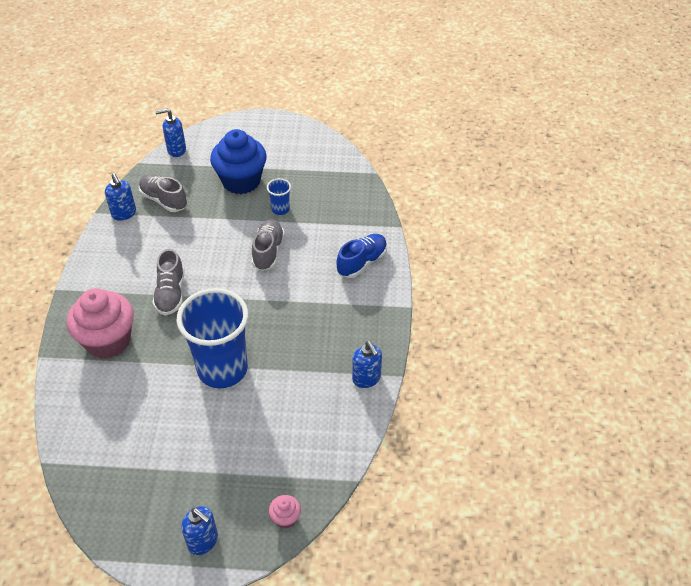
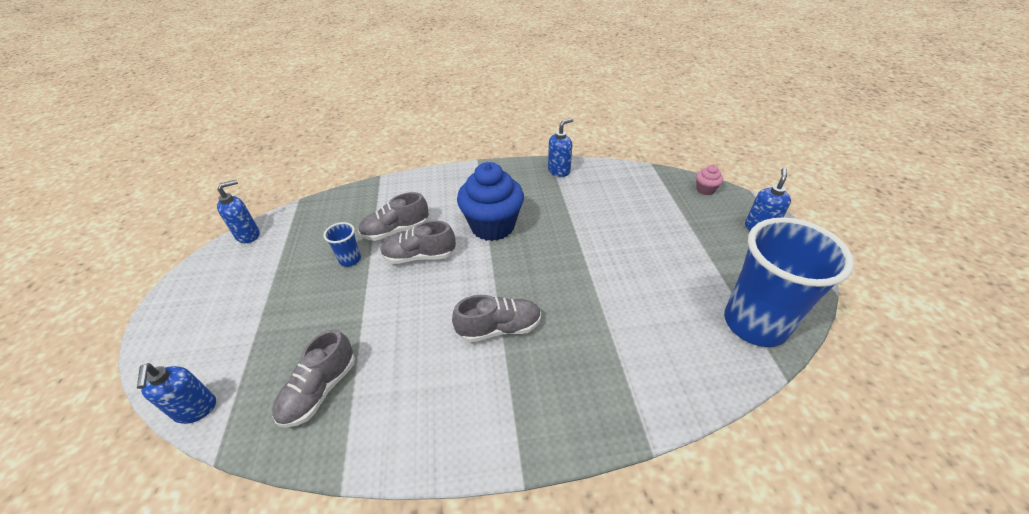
camera: 100 degrees left, 5 degrees down
(108, 341) = (593, 372): pink cupcake -> none
(124, 214) = (347, 440): blue soap dispenser -> blue soap dispenser (248, 235)
(222, 369) = (588, 256): blue cup -> blue cup (755, 323)
(241, 181) = (292, 307): blue cupcake -> blue cupcake (492, 226)
(307, 237) = (396, 230): none -> grey shoe
(362, 262) = (429, 190): blue shoe -> none

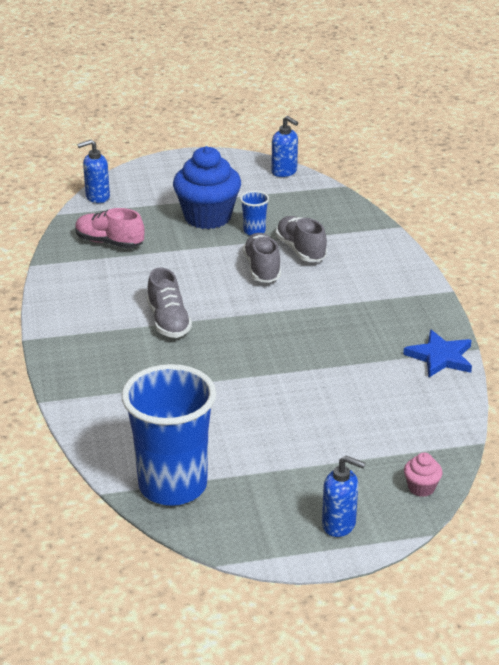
camera: 85 degrees right, 10 degrees down
(320, 390) = (109, 242): grey shoe -> pink shoe
(492, 226) = (315, 310): blue cupcake -> blue cupcake (207, 217)
(559, 171) = (440, 357): blue soap dispenser -> blue star

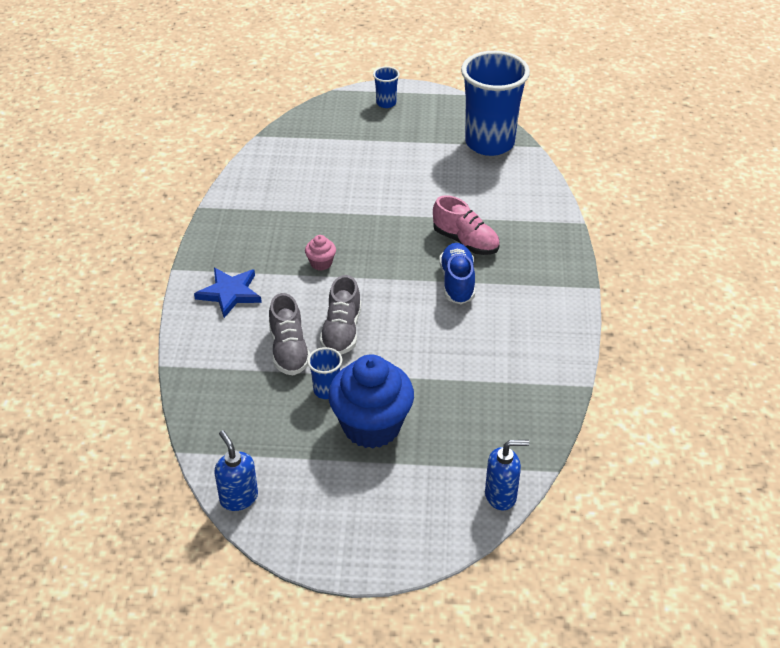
camera: 165 degrees left, 10 degrees up
(109, 242) = (498, 404): pink shoe -> pink shoe (465, 241)
(168, 321) = (457, 282): grey shoe -> blue shoe
(339, 524) = (386, 103): blue soap dispenser -> blue cup
(421, 488) = (319, 115): pink cupcake -> pink cupcake (321, 263)
(440, 357) = (235, 204): blue star -> blue star (230, 293)

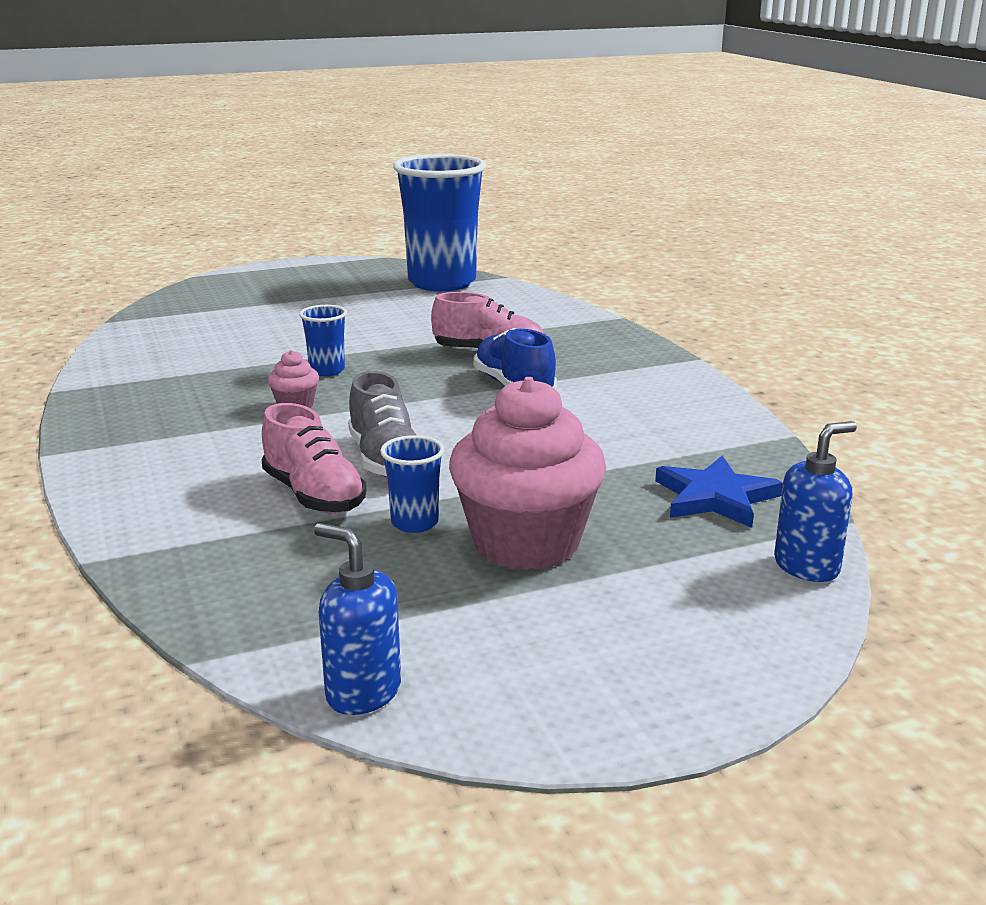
camera: 25 degrees left, 20 degrees down
(230, 293) = (164, 459): blue star -> blue star (715, 497)
(289, 350) = (314, 495): grey shoe -> pink shoe
(371, 426) = (526, 543): blue cupcake -> pink cupcake
(386, 103) = (277, 275): blue cup -> blue cup (327, 370)

